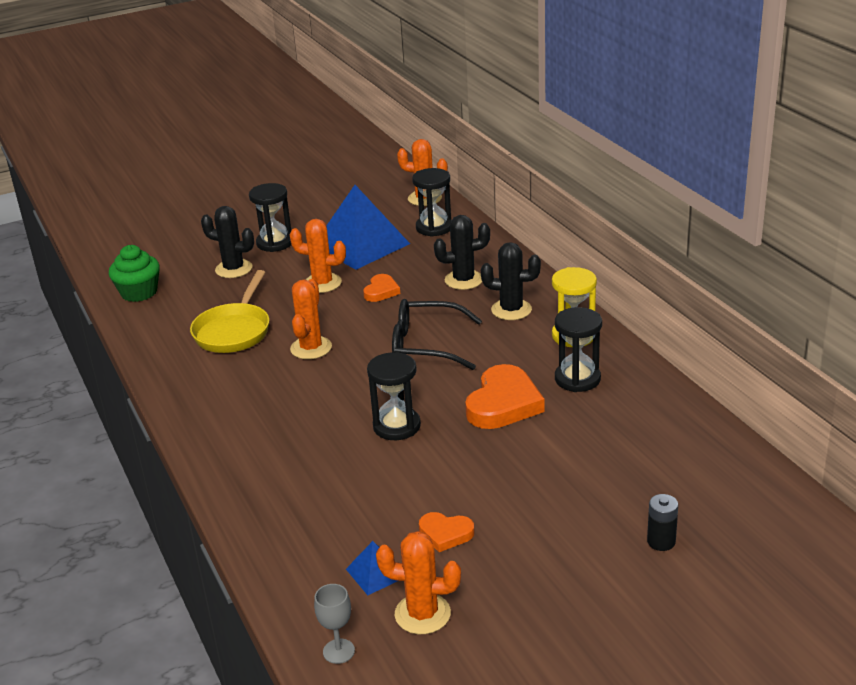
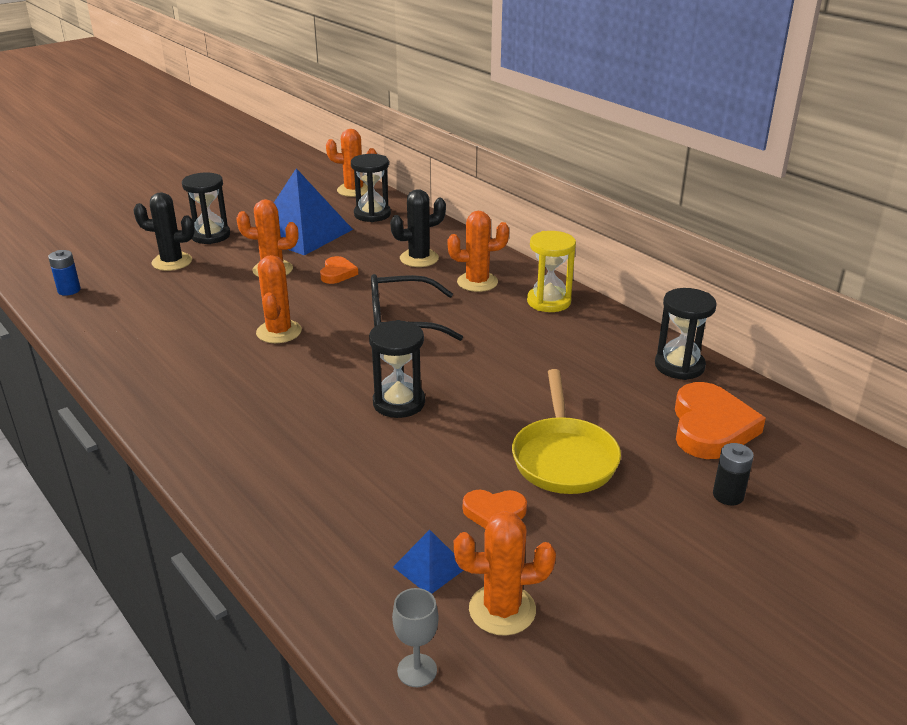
camera: 15 degrees left, 0 degrees up
(139, 292) = (69, 290): green cupcake -> blue battery
(234, 331) = (187, 321): yellow pan -> yellow pan (563, 458)
(503, 403) = (504, 370): orange heart -> orange heart (710, 427)
(511, 310) = (477, 282): black cactus -> orange cactus
(577, 379) = (570, 341): black hourglass -> black hourglass (679, 366)

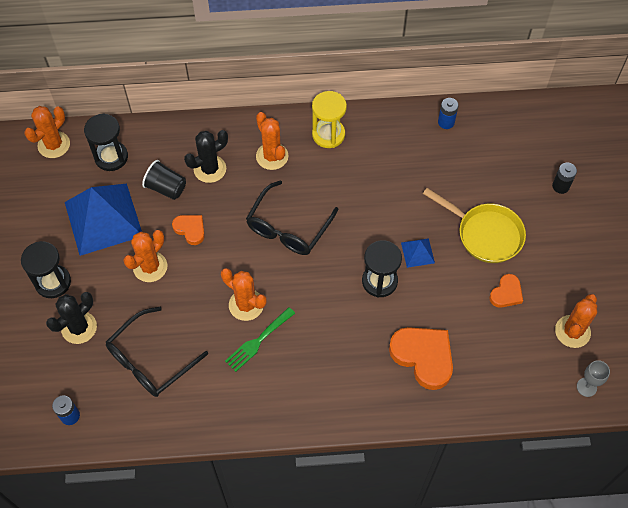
camera: 55 degrees left, 30 degrees up
(163, 306) = (150, 360): none -> black glasses
(239, 355) = (258, 341): none -> green fork
(370, 247) = (166, 188): none -> black cup
(419, 258) = (210, 169): black cactus -> black cactus turned 45 degrees clockwise
(430, 567) = (526, 344): blue pyramid -> blue pyramid (417, 252)
(477, 282) = (272, 156): orange cactus -> orange cactus turned 60 degrees counterclockwise
(679, 366) = (446, 122): black hourglass -> blue battery
(710, 427) = (507, 151): orange heart -> orange heart (423, 357)

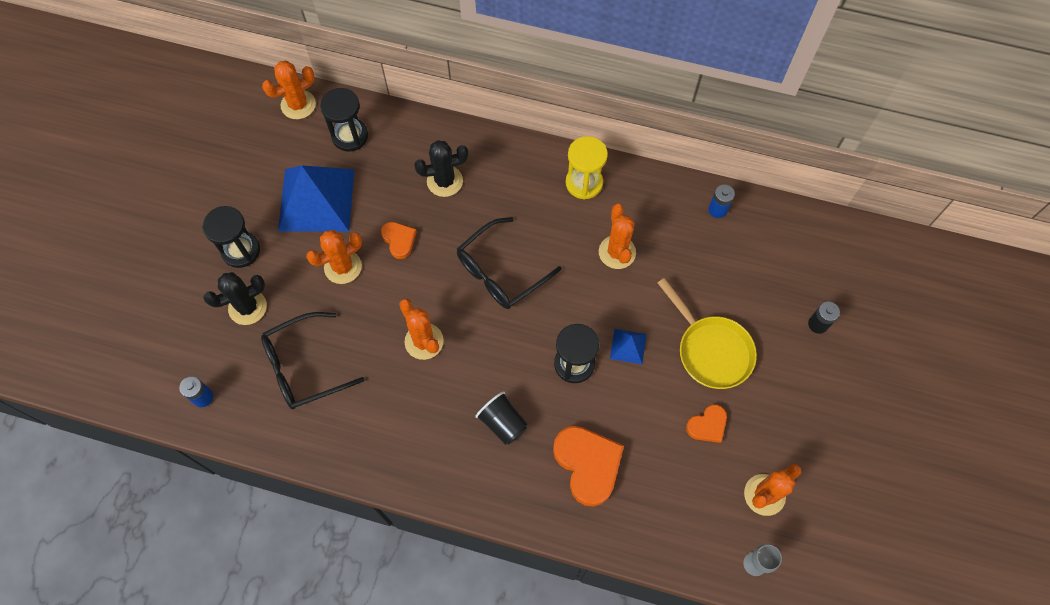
camera: 20 degrees right, 5 degrees up
(166, 188) = (392, 187): black cup -> black cup (503, 423)
(258, 341) = (420, 385): green fork -> none
(272, 156) = (514, 188): orange cactus -> orange cactus (617, 252)

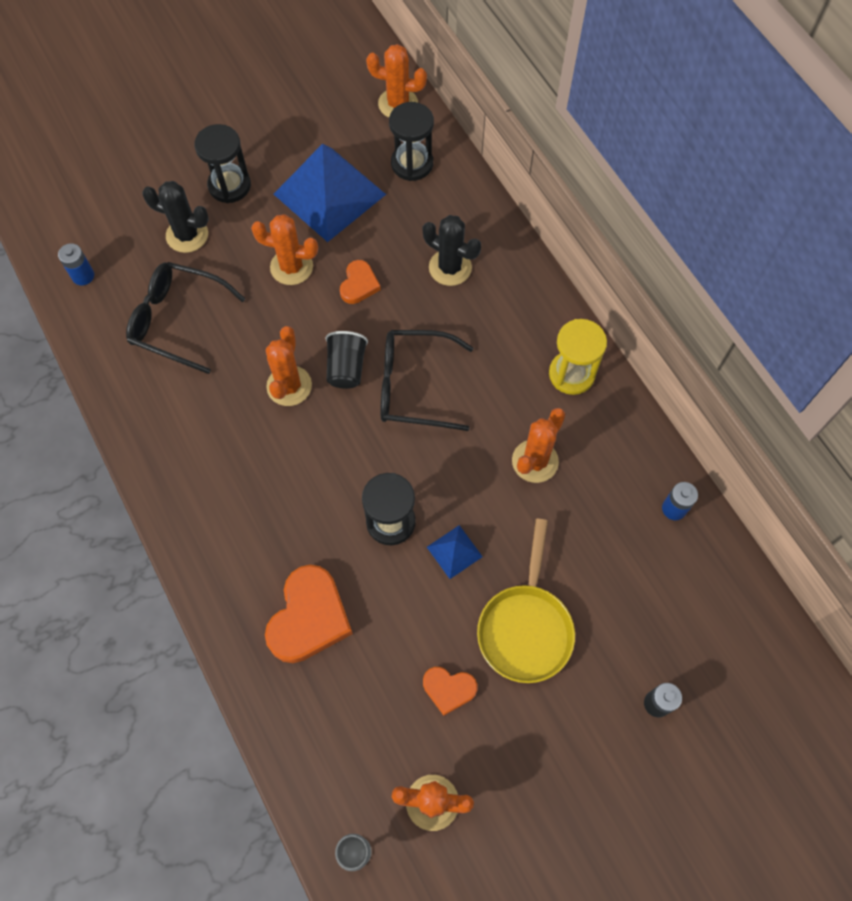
camera: 45 degrees right, 0 degrees up
(503, 423) = (278, 513): black cup -> black cup (346, 368)

